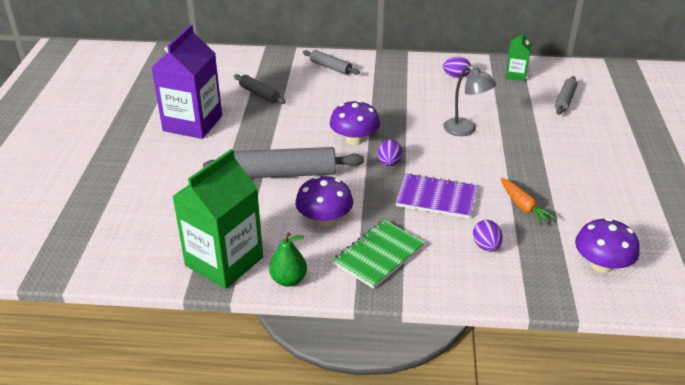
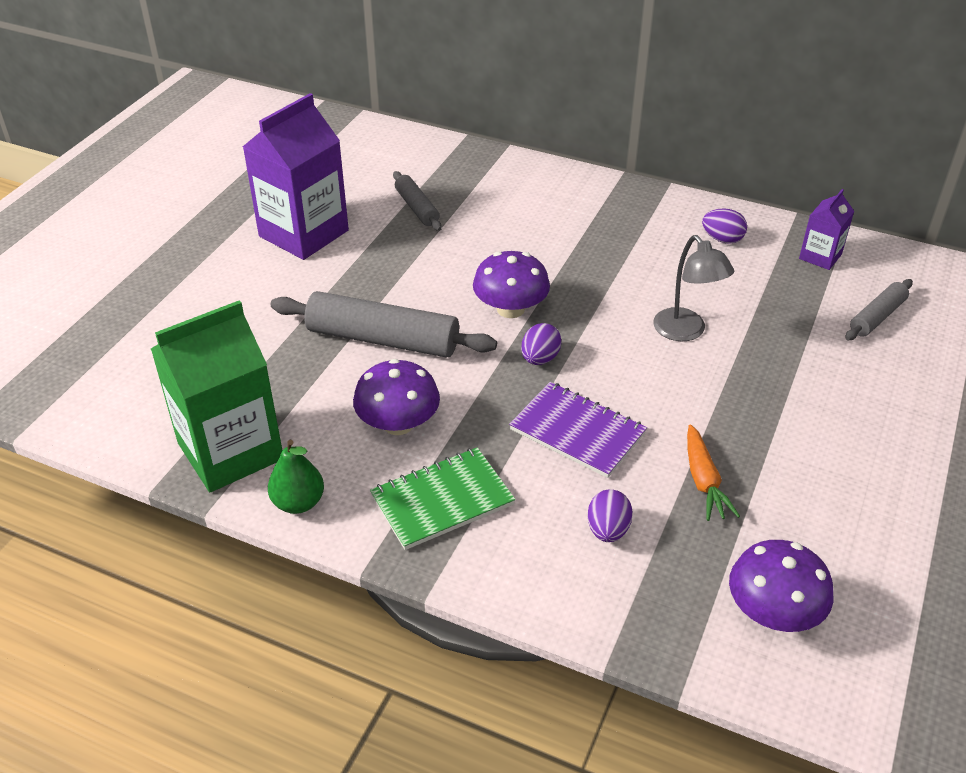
camera: 20 degrees right, 5 degrees up
(330, 67) = (540, 186): grey rolling pin -> none
(516, 75) = (820, 256): green carton -> purple carton

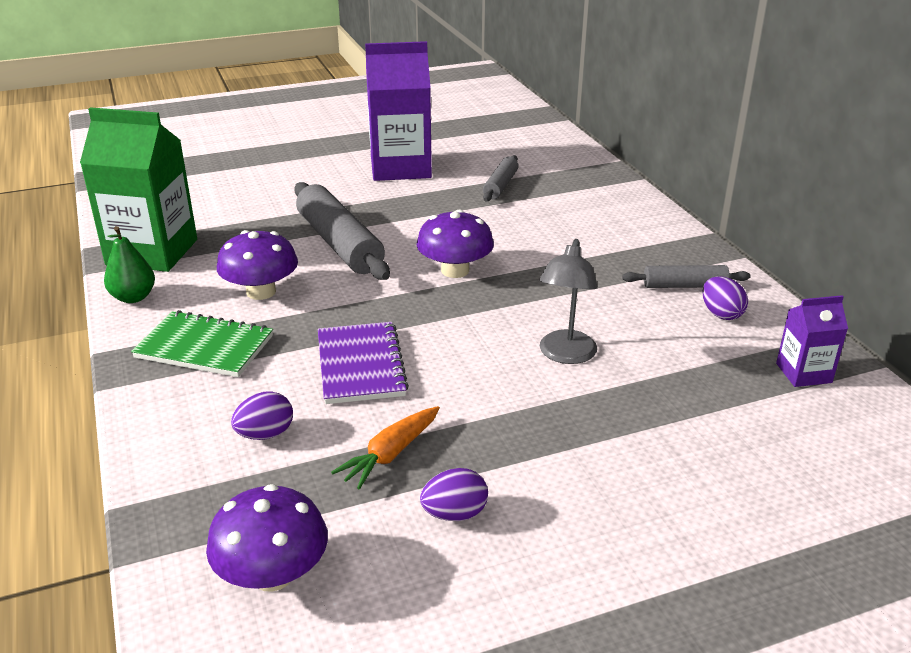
camera: 45 degrees right, 10 degrees down
(540, 359) = (419, 309): purple egg -> purple egg (454, 514)
(877, 317) = (781, 447): grey rolling pin -> grey rolling pin (684, 286)

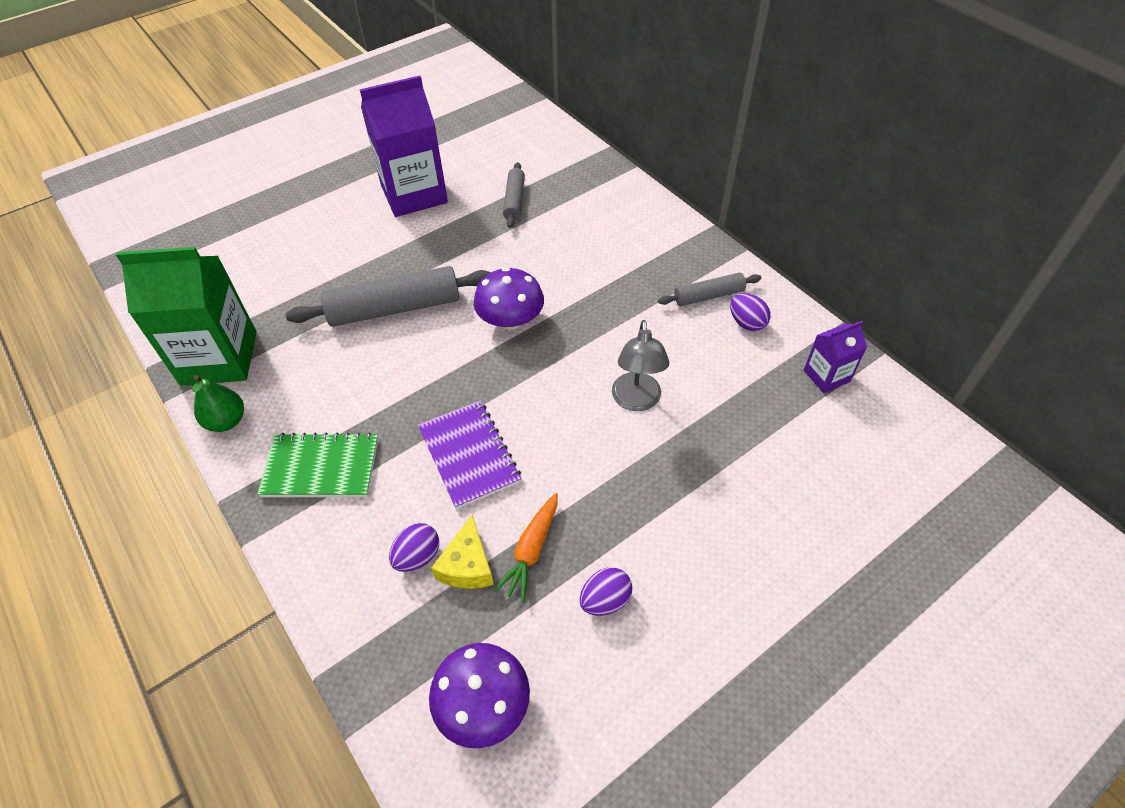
camera: 15 degrees left, 20 degrees up
(261, 292) = (345, 386): purple mushroom -> none
(314, 452) = (467, 565): none -> yellow cheese
(340, 244) = (394, 308): grey rolling pin -> grey rolling pin turned 60 degrees counterclockwise

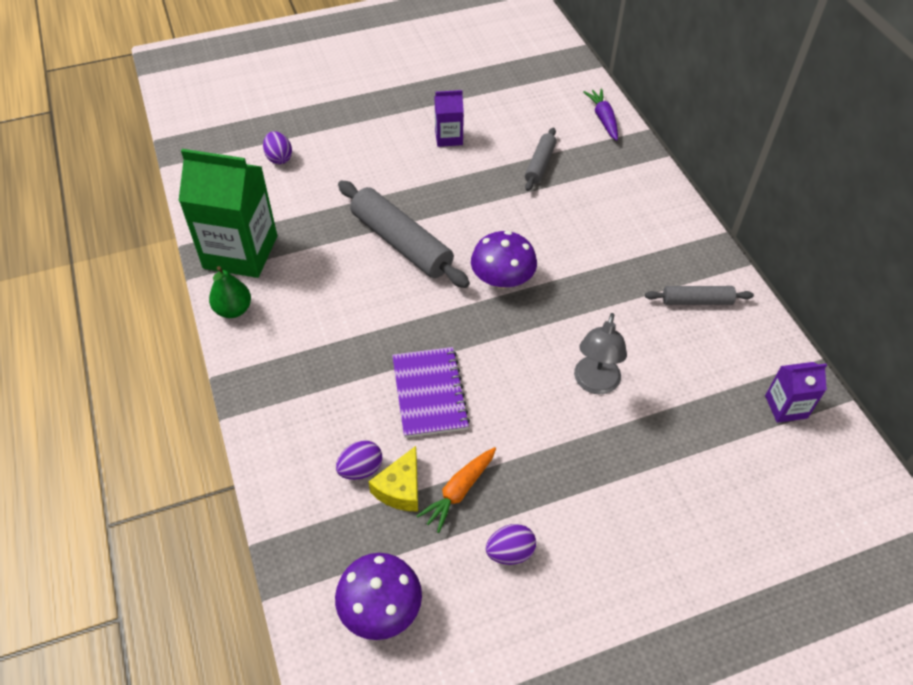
camera: 15 degrees right, 0 degrees up
(321, 467) = (301, 371): green notebook -> none
(394, 308) = (401, 243): grey rolling pin -> grey rolling pin turned 45 degrees clockwise
(414, 194) = (448, 137): purple carton -> purple carton, size x0.49
(563, 145) = (603, 119): none -> purple carrot
(746, 323) = (725, 336): purple egg -> purple egg (279, 158)

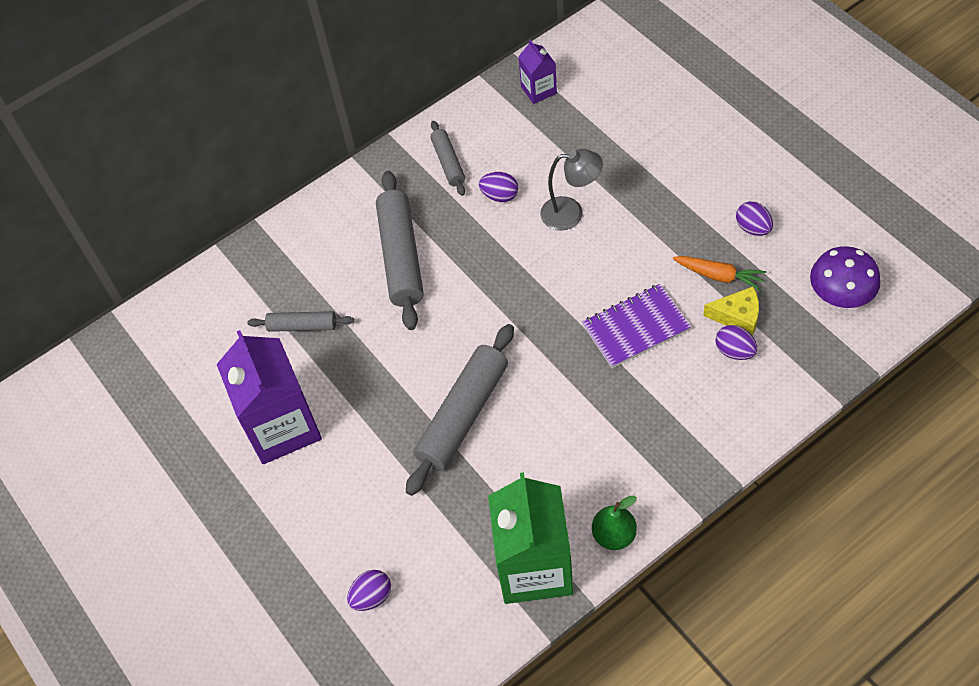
camera: 100 degrees left, 5 degrees up
(448, 137) = (282, 427): purple carton -> purple carton, size x2.03
(502, 279) = (479, 312): purple mushroom -> none
(589, 240) = (401, 257): none -> grey rolling pin
(603, 119) = (210, 287): purple carrot -> none
(639, 331) = (500, 196): none -> purple egg

